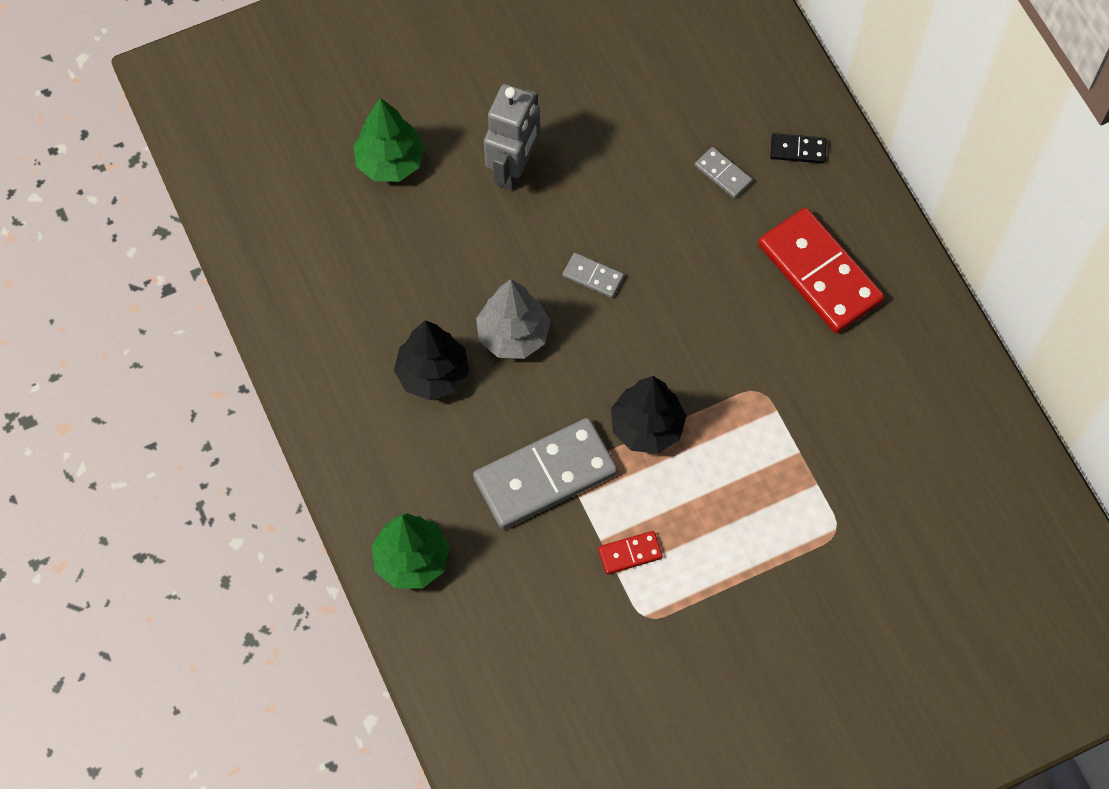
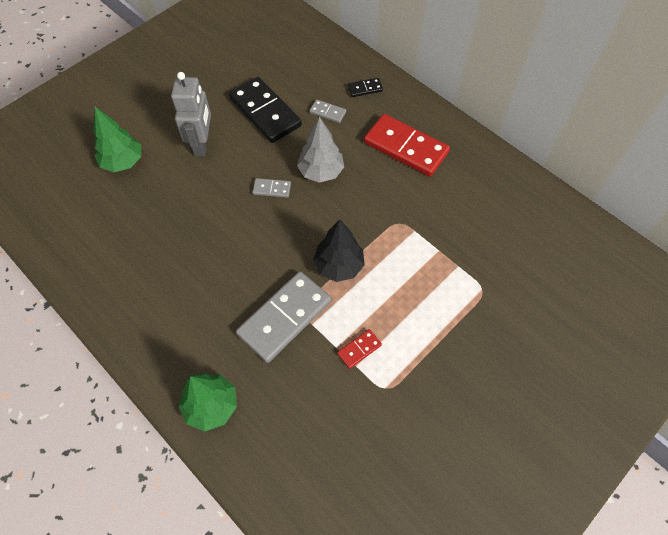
camera: 20 degrees left, 5 degrees down
(433, 374) = (188, 277): black tree -> none
(513, 335) = (233, 238): grey tree -> grey tree (321, 172)
(626, 143) = (265, 112): none -> black domino

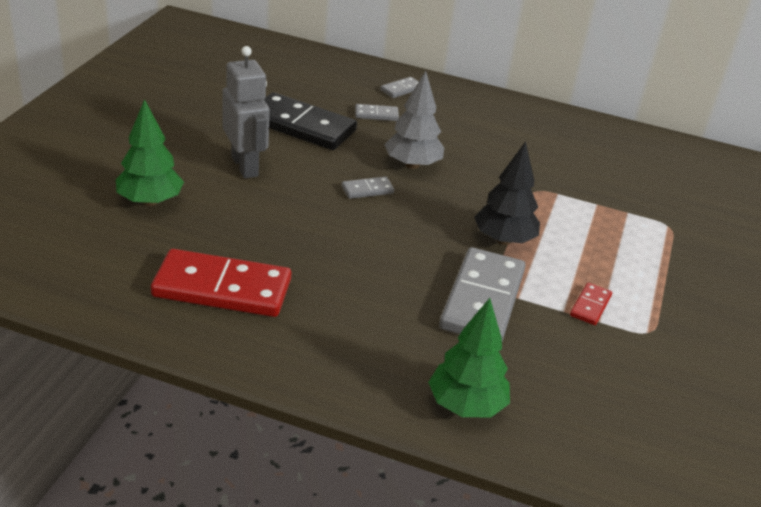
camera: 30 degrees left, 25 degrees down
(365, 89) = (401, 89): black domino -> grey domino
(405, 148) = (488, 129): red domino -> red domino (222, 288)

